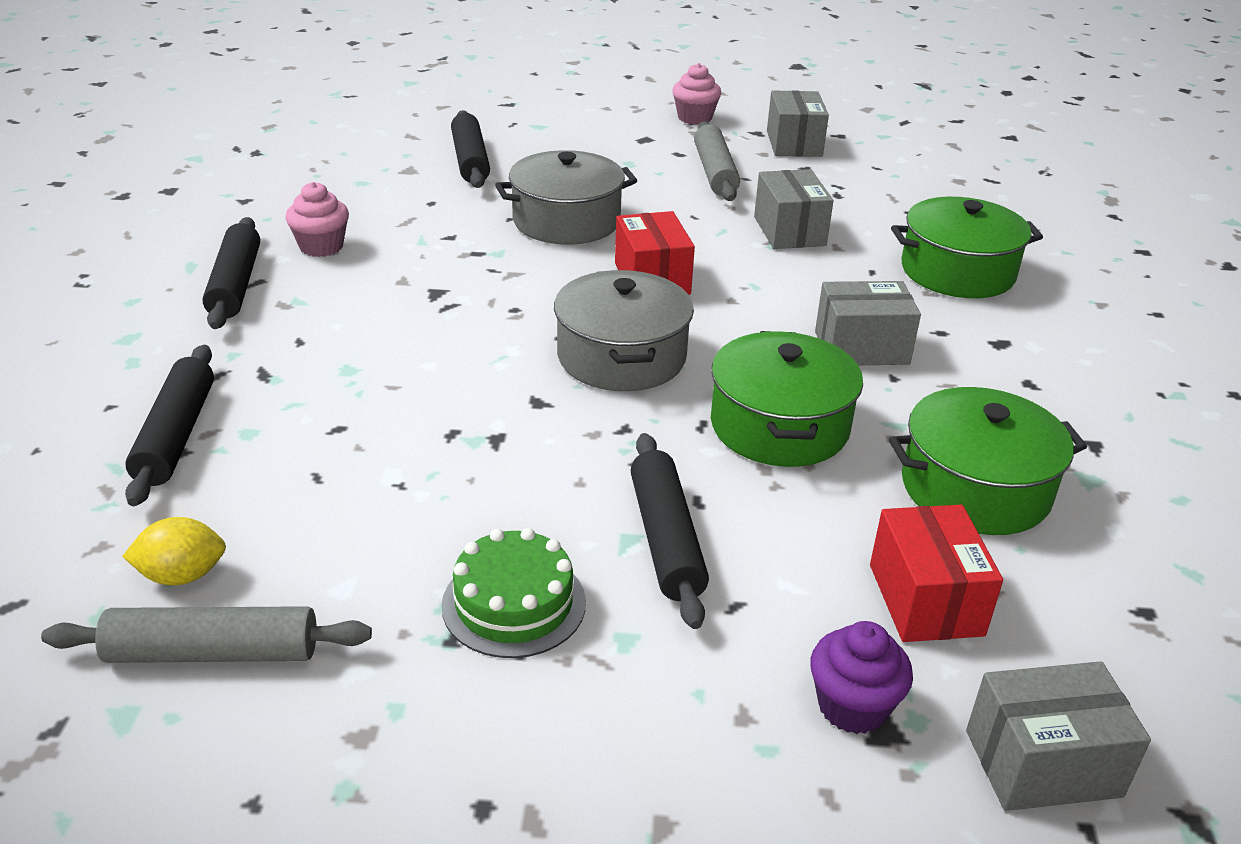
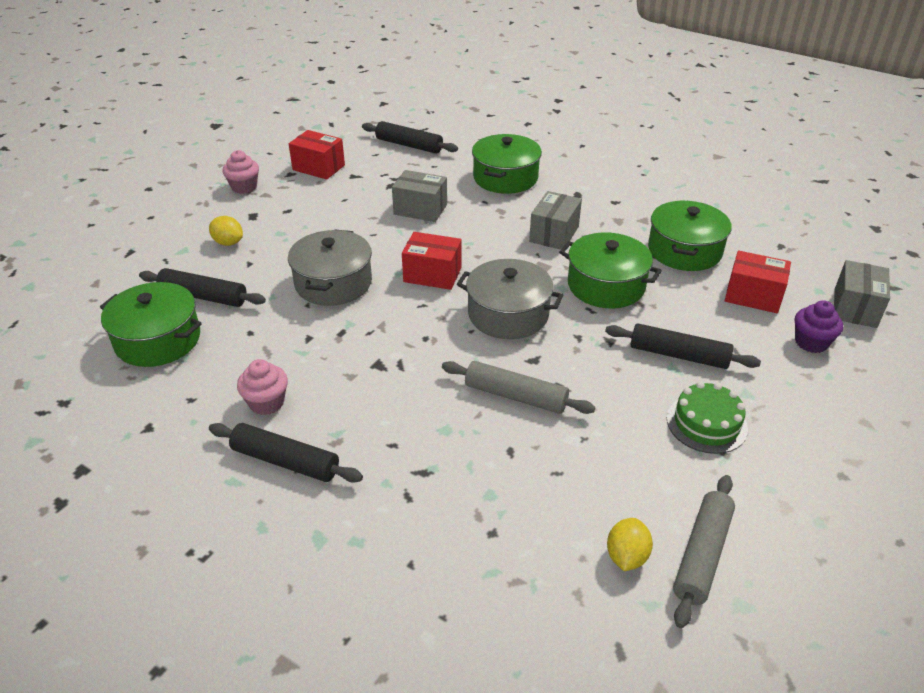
camera: 60 degrees left, 5 degrees up
(176, 435) = (471, 533): black rolling pin -> black rolling pin (409, 145)
(379, 162) = (158, 340): none -> green pot
(578, 143) = (228, 243): none -> yellow lemon
(715, 172) = (326, 207): grey rolling pin -> grey rolling pin (515, 396)
(794, 144) = (318, 167): grey box -> red box

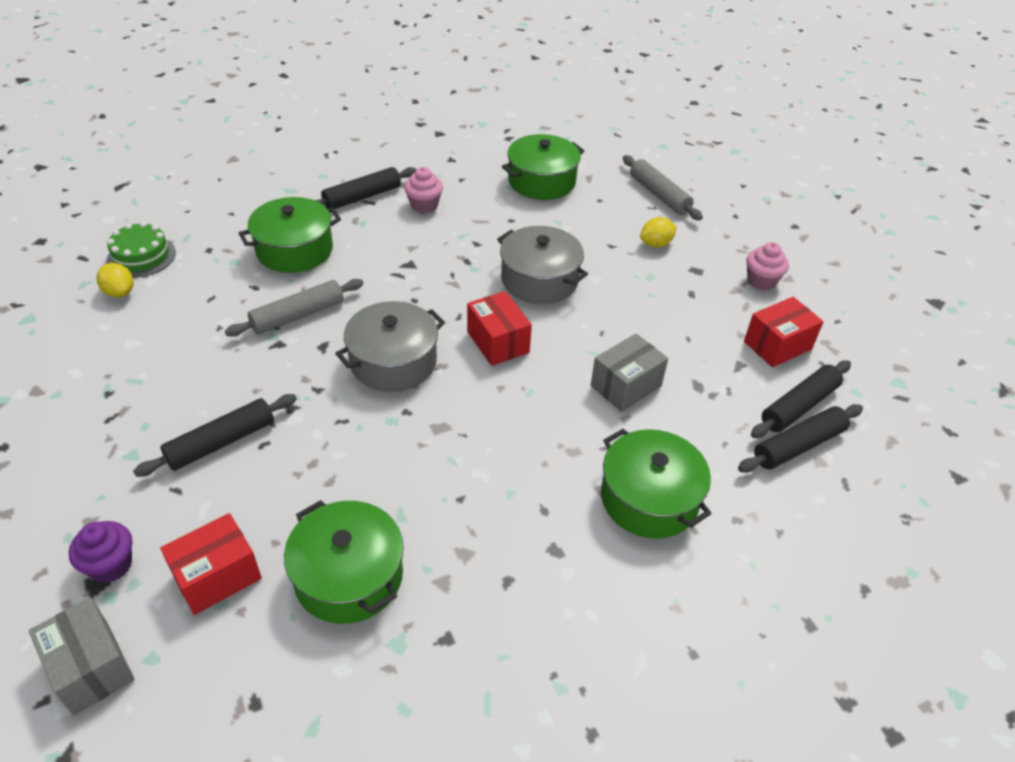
camera: 120 degrees right, 5 degrees up
(203, 296) = (580, 212): black rolling pin -> black rolling pin (799, 406)
(432, 275) = (497, 342): red box -> red box turned 75 degrees counterclockwise
(554, 234) = (488, 471): grey box -> none
(606, 285) = (362, 456): green pot -> green pot (294, 250)
(702, 554) = (73, 324): grey rolling pin -> grey rolling pin (659, 195)
(706, 423) = (143, 404): green cake -> green cake (141, 256)

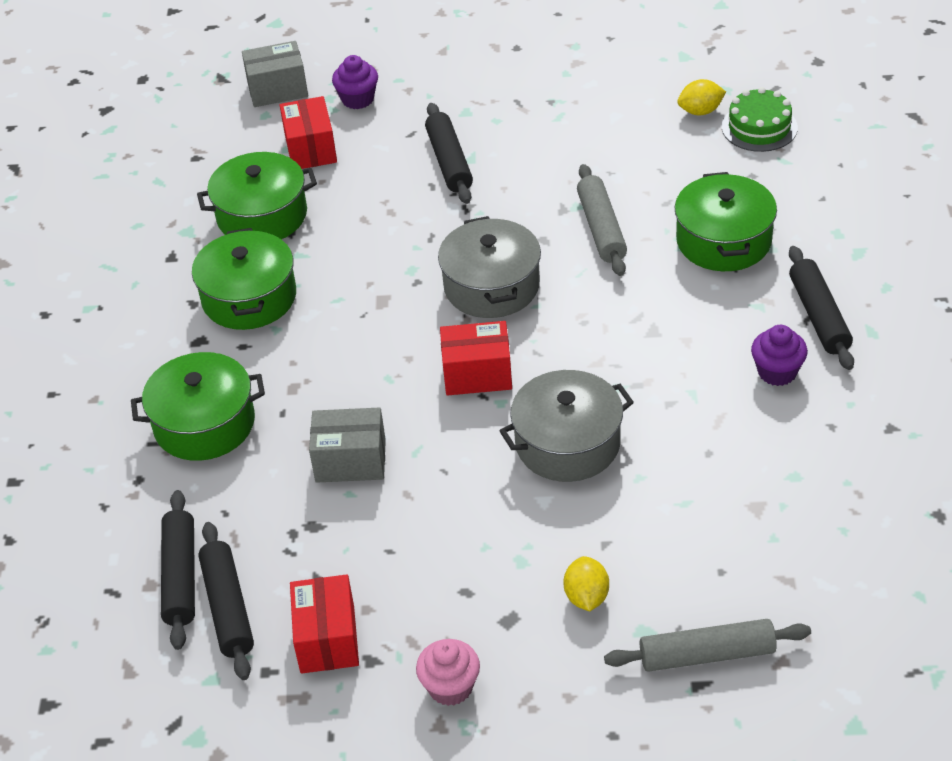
camera: 120 degrees right, 0 degrees up
(424, 205) = (777, 372): pink cupcake -> purple cupcake
(541, 181) = (795, 517): green pot -> green pot (249, 297)
(626, 386) = (350, 461): grey box -> grey box turned 75 degrees counterclockwise

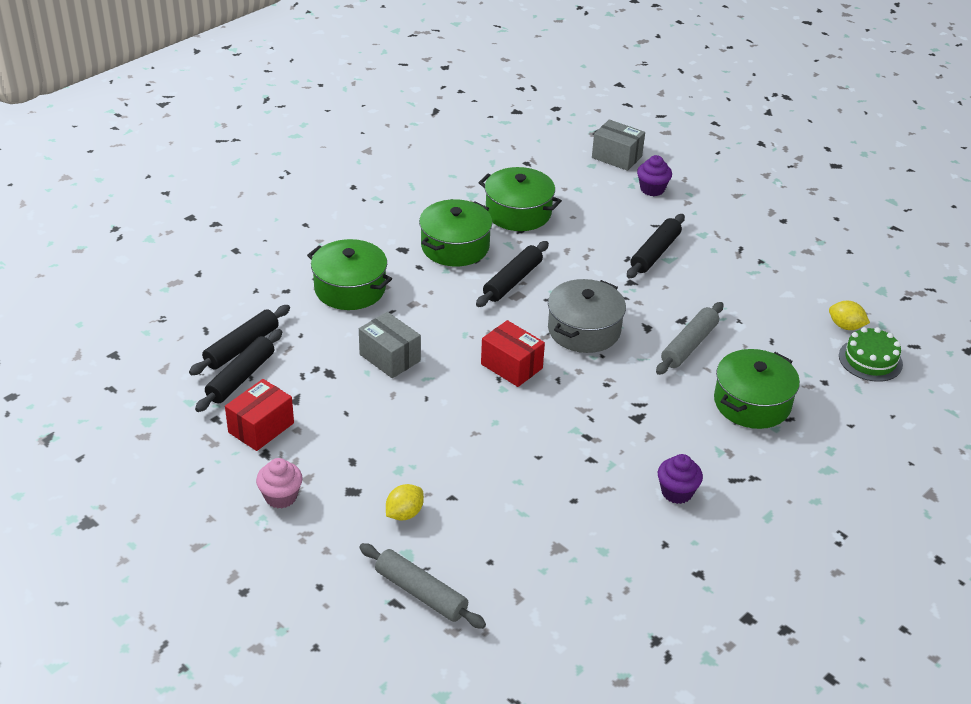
camera: 40 degrees right, 5 degrees down
(310, 149) = (590, 197): red box -> none
(567, 443) = (506, 435): grey pot -> none
(819, 316) = (748, 483): black rolling pin -> black rolling pin (512, 281)

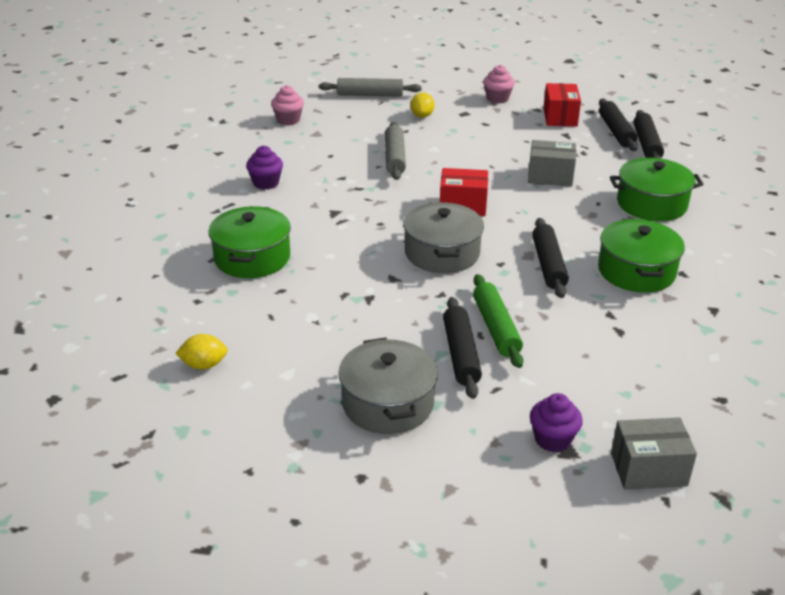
camera: 145 degrees right, 5 degrees down
(518, 212) = (638, 332): green pot -> none
(570, 595) = (288, 120): none -> pink cupcake
(611, 257) = (496, 328): none -> green rolling pin
(689, 345) = (343, 279): grey rolling pin -> grey rolling pin (395, 158)
(733, 248) = (388, 403): none -> grey pot
(870, 360) = (161, 340): green cake -> none

